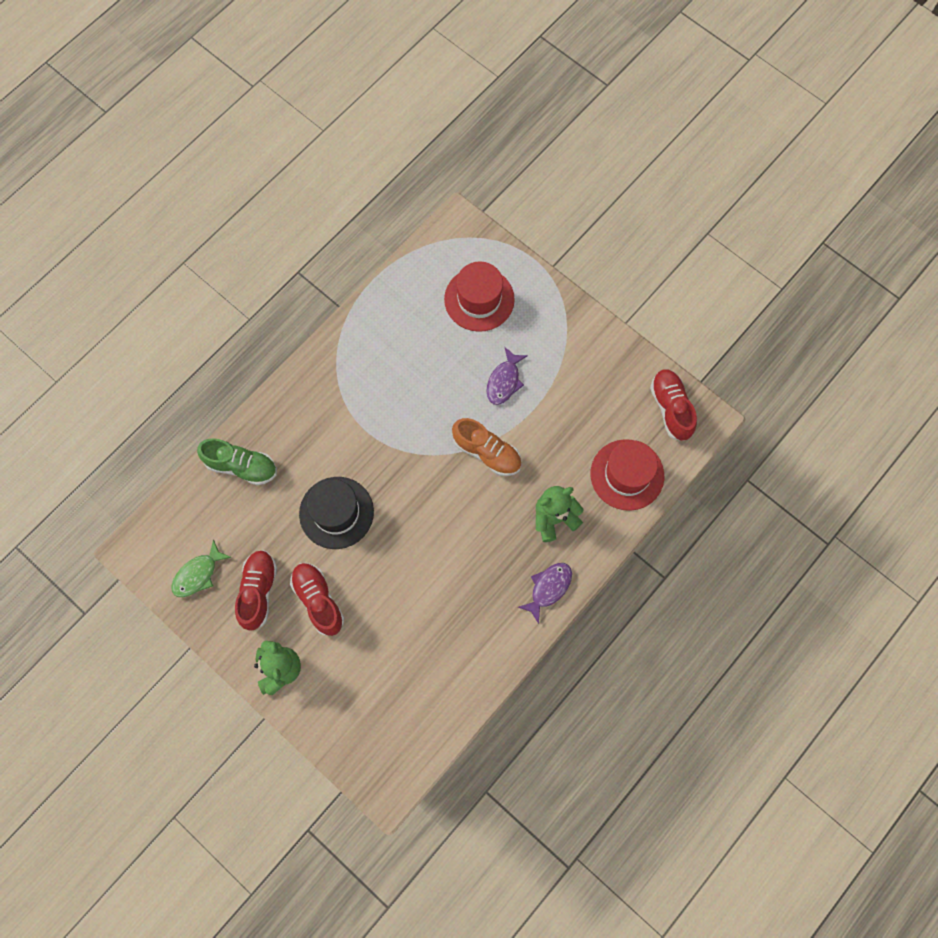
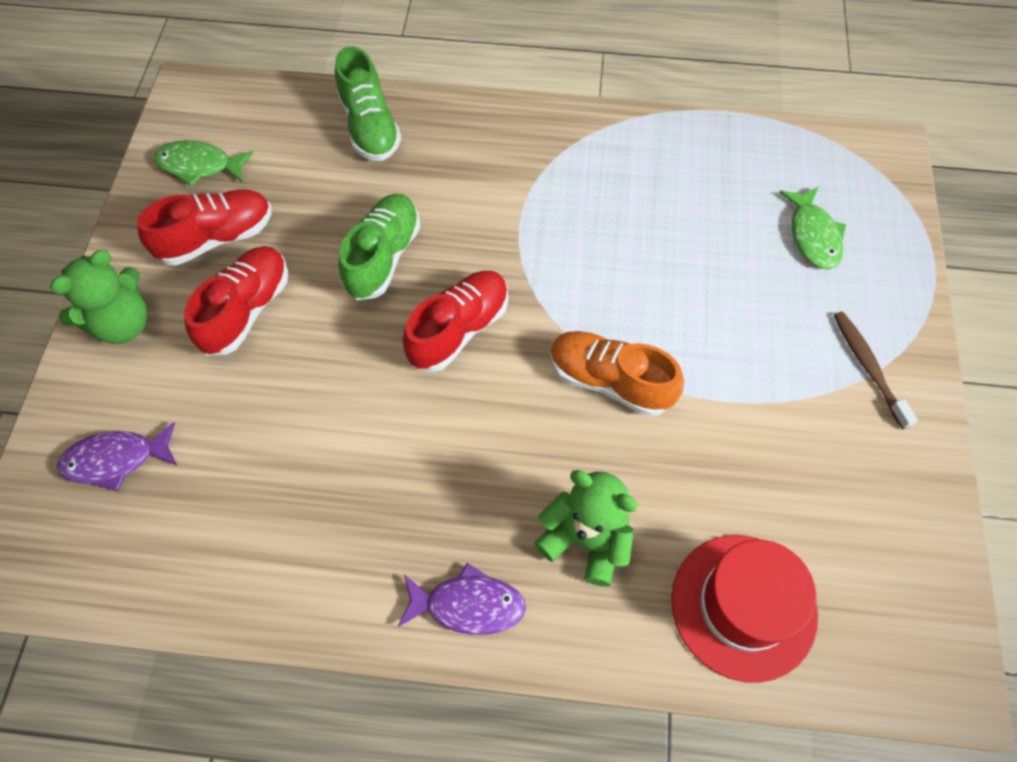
camera: 55 degrees right, 10 degrees down
(336, 512) = (383, 257): black hat -> green shoe
(479, 299) = (813, 235): red hat -> green fish
(487, 452) = (610, 381): orange shoe -> orange shoe turned 120 degrees clockwise
(504, 381) = (730, 337): purple fish -> purple fish (116, 460)
(562, 334) = (868, 367): none -> brown toothbrush
(671, 408) = (910, 604): red shoe -> red shoe (459, 330)

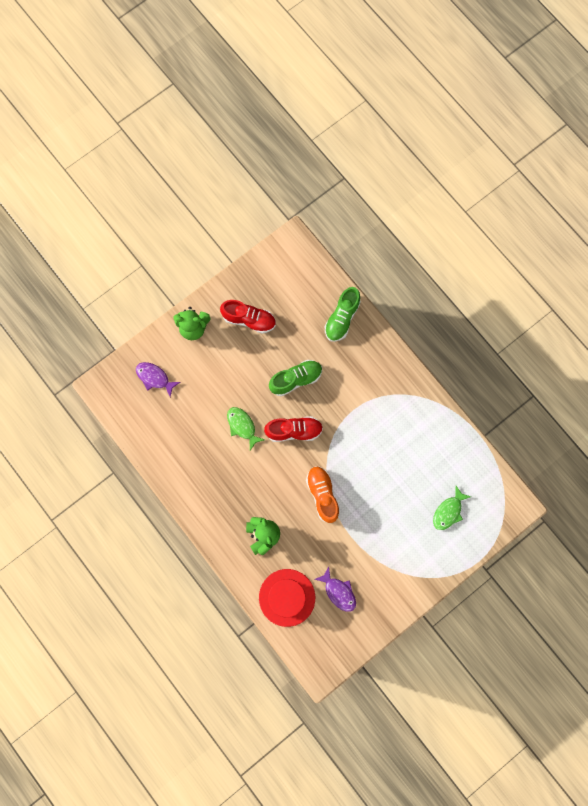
camera: 45 degrees right, 15 degrees up
(199, 166) = (268, 281): green fish -> green fish (242, 426)
(246, 310) = (235, 359): red shoe -> none
(468, 605) = (212, 520): purple fish -> purple fish (338, 592)
(868, 367) = (409, 571): brown toothbrush -> none

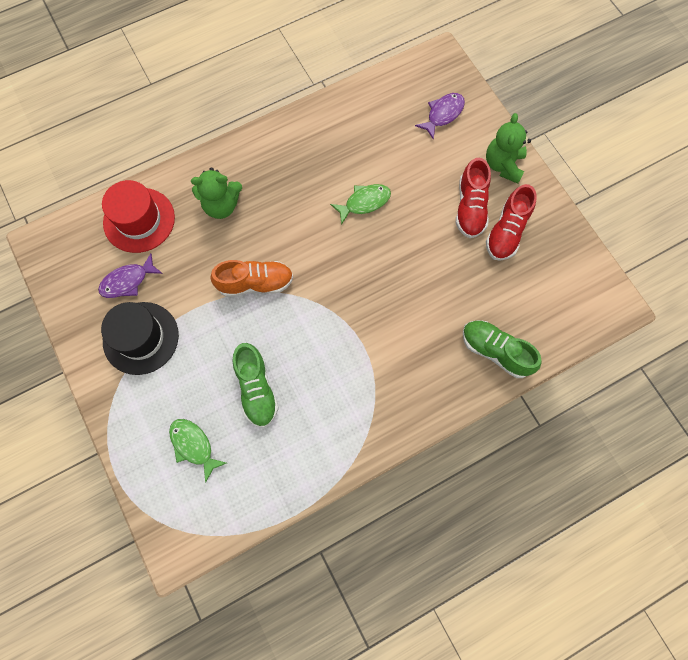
camera: 100 degrees right, 5 degrees down
(294, 431) = (347, 262): red shoe -> red shoe (470, 208)
(296, 379) = (416, 276): green shoe -> green shoe (256, 389)
(380, 569) = (141, 338): none -> black hat

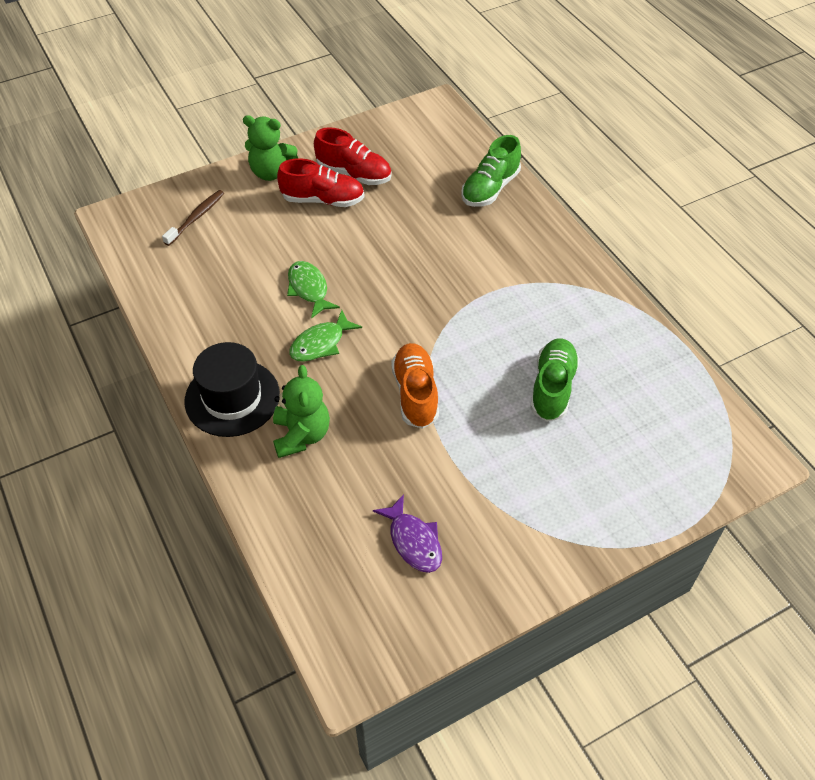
camera: 90 degrees left, 20 degrees down
(139, 220) = (317, 535): red hat -> none
(141, 338) = (496, 517): black hat -> black hat (232, 398)
(193, 445) = (630, 448): green fish -> green fish (321, 343)
(256, 389) = (552, 388): green shoe -> green shoe turned 60 degrees counterclockwise
(443, 114) = (196, 217): purple fish -> brown toothbrush

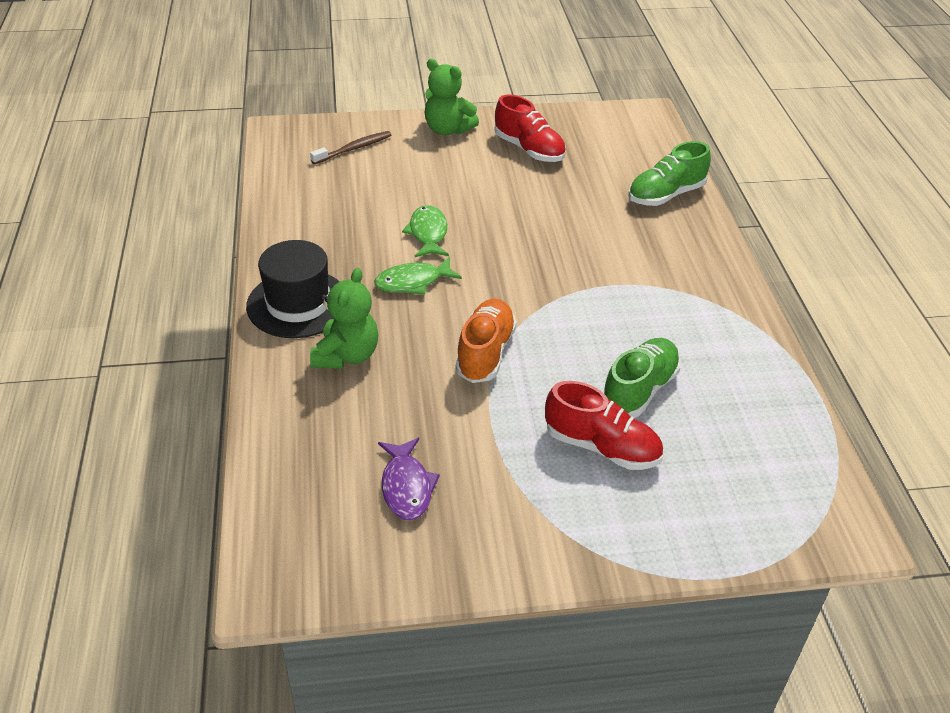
camera: 20 degrees right, 10 degrees down
(323, 200) = (485, 163): red shoe -> red shoe (601, 447)

